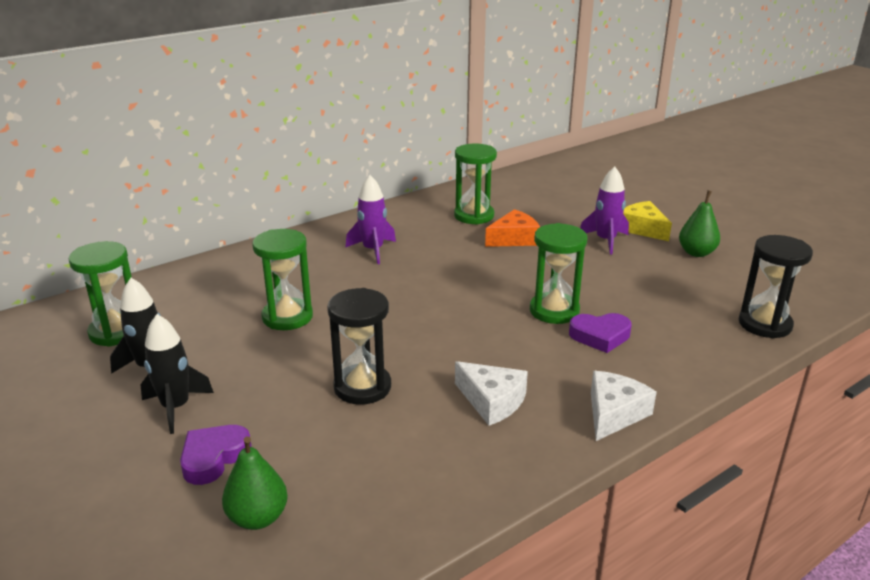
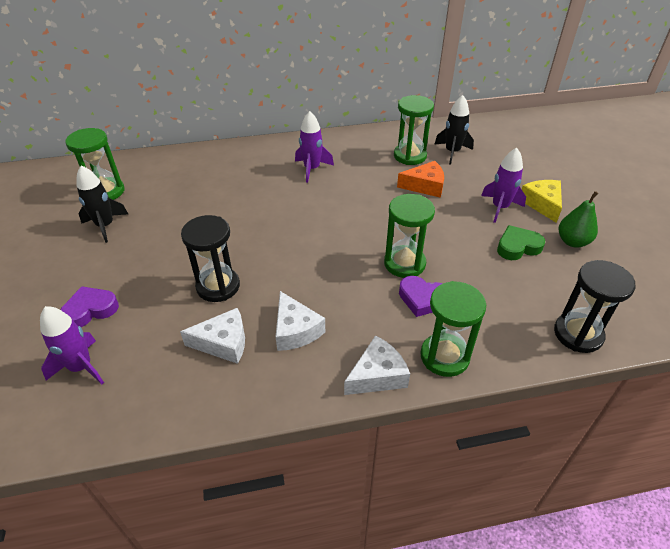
camera: 25 degrees right, 15 degrees up
(176, 408) = (97, 263): black rocket -> black rocket (452, 152)
(258, 518) = (81, 367): green pear -> purple rocket
(287, 317) = (213, 211): green hourglass -> green hourglass (444, 356)
(419, 437) = (223, 343): none -> white cheese
(651, 269) = (517, 247): none -> green heart

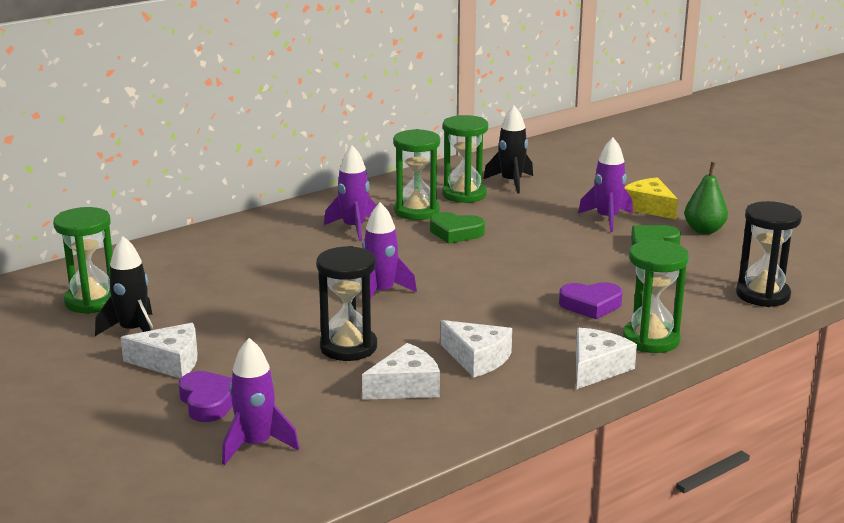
camera: 25 degrees left, 20 degrees down
(90, 310) = (208, 401): purple heart -> purple heart turned 120 degrees clockwise
(101, 262) = (170, 362): none -> white cheese
(282, 237) = (381, 292): none -> purple rocket
(377, 192) = (456, 233): none -> green heart
(404, 263) = (545, 283): green hourglass -> green hourglass (416, 211)
(425, 186) = (507, 217): orange cheese -> none

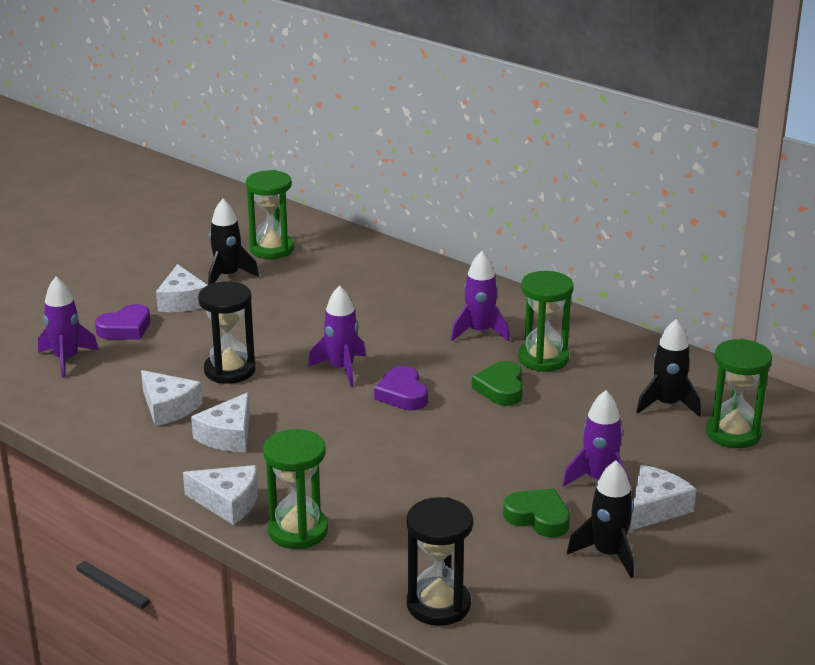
camera: 75 degrees right, 5 degrees up
(464, 194) = (608, 380): green hourglass -> green hourglass (733, 433)
(591, 305) = (363, 487): purple heart -> purple heart (402, 394)
(649, 207) = (655, 508): yellow cheese -> white cheese
(704, 230) = (607, 554): green pear -> black rocket

